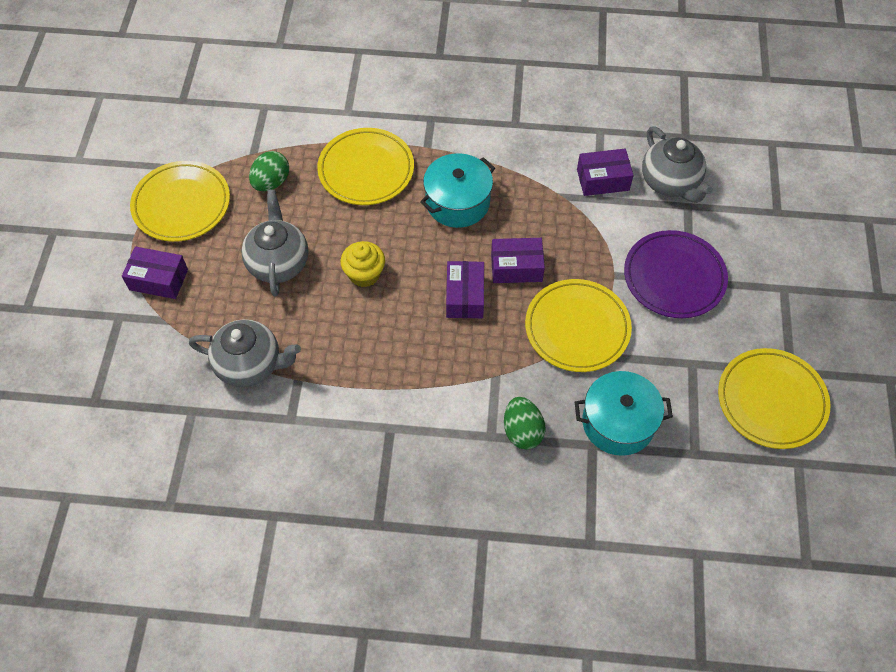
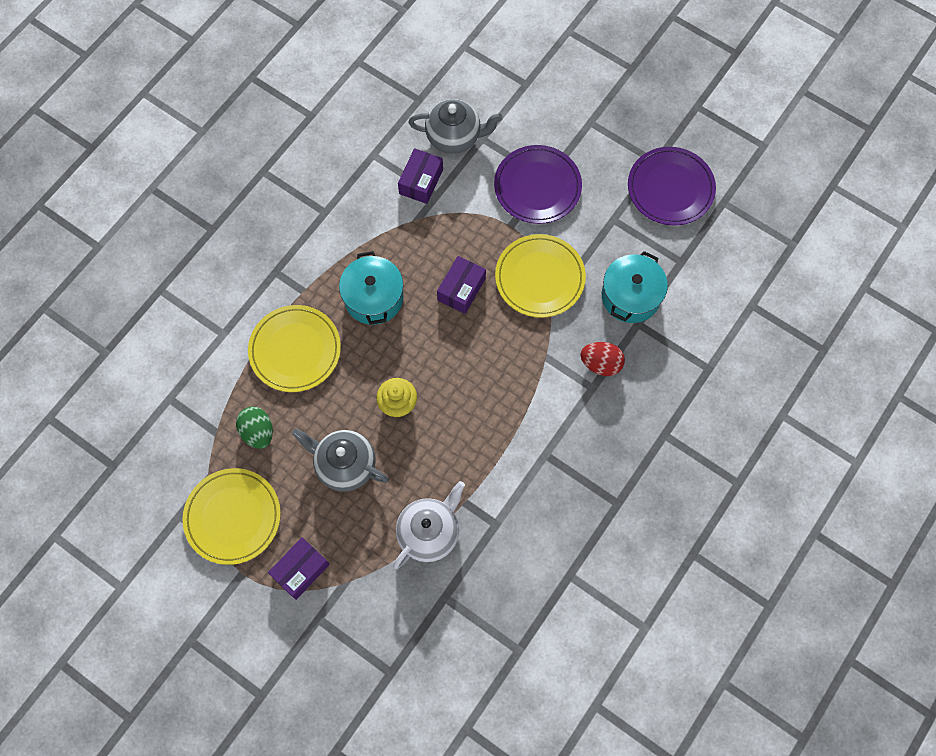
camera: 60 degrees left, 10 degrees up
(250, 365) = (429, 532): grey teapot -> white teapot
(464, 296) = (464, 341): purple box -> none
(522, 431) = (601, 364): green egg -> red egg
(771, 401) = (670, 188): yellow plate -> purple plate

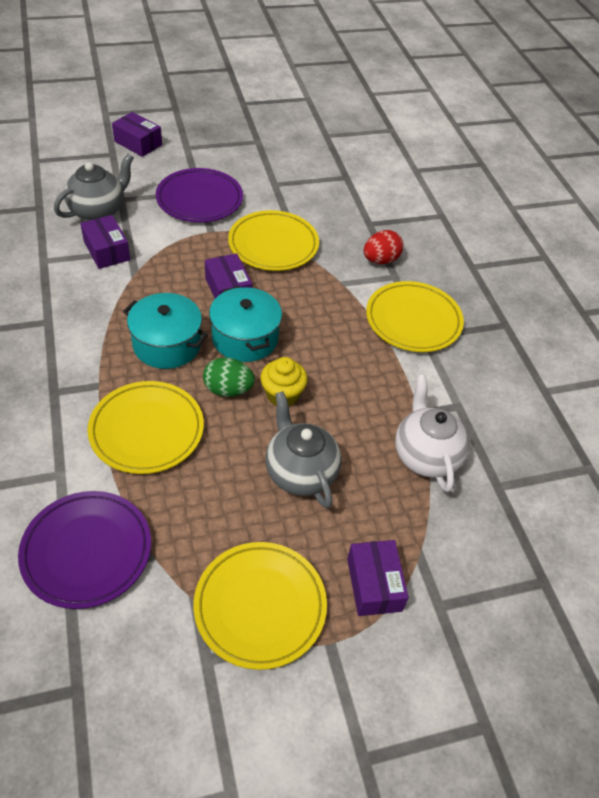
camera: 55 degrees left, 20 degrees down
(258, 432) = (193, 518): green egg -> green egg (228, 390)
(344, 465) = (300, 472): grey teapot -> grey teapot turned 90 degrees clockwise
(555, 435) = (413, 320): none -> yellow plate
(557, 87) = (138, 143): none -> purple box
(630, 296) = (344, 213): turquoise pot -> turquoise pot (245, 338)
(670, 188) = (286, 148): purple plate -> purple plate (87, 551)

